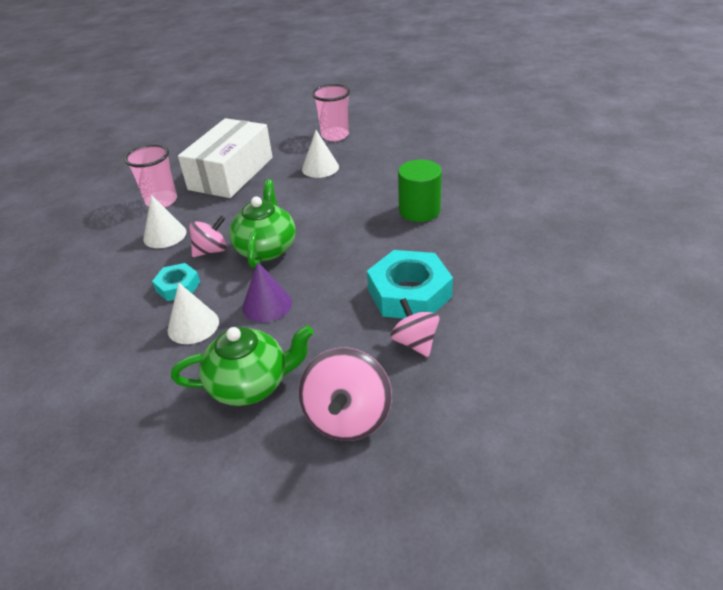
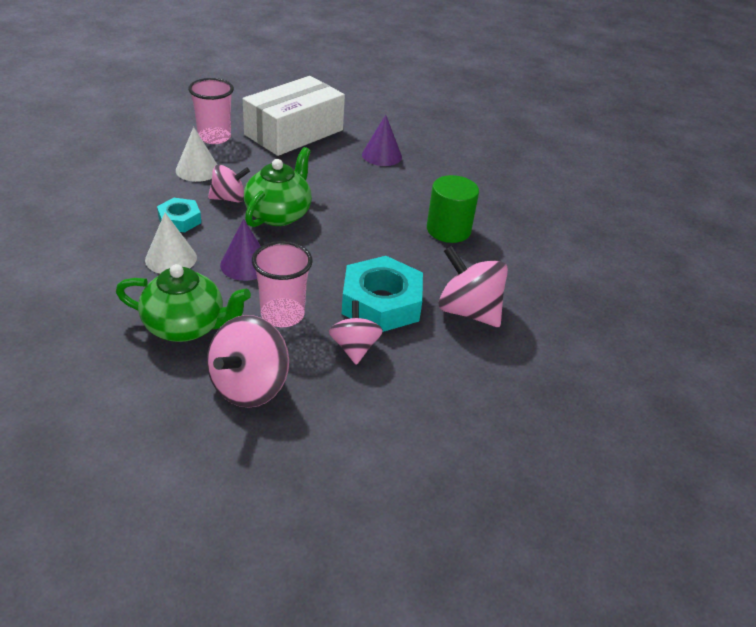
camera: 15 degrees right, 0 degrees up
(320, 168) = (382, 155): white cone -> purple cone
(335, 135) = (419, 128): pink cup -> pink cup (282, 315)
(485, 273) = (468, 311): none -> pink spinning top

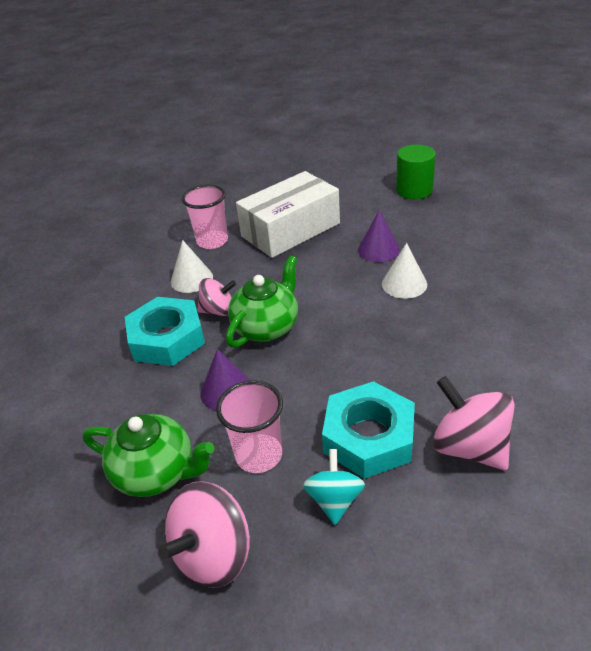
camera: 15 degrees right, 0 degrees up
(171, 258) = (152, 386): white cone -> white cone (404, 284)
(179, 220) = (167, 338): turquoise nut -> turquoise nut, size x1.82
(354, 348) = (334, 500): pink spinning top -> turquoise spinning top
(448, 230) = (448, 338): green cylinder -> green cylinder (414, 190)

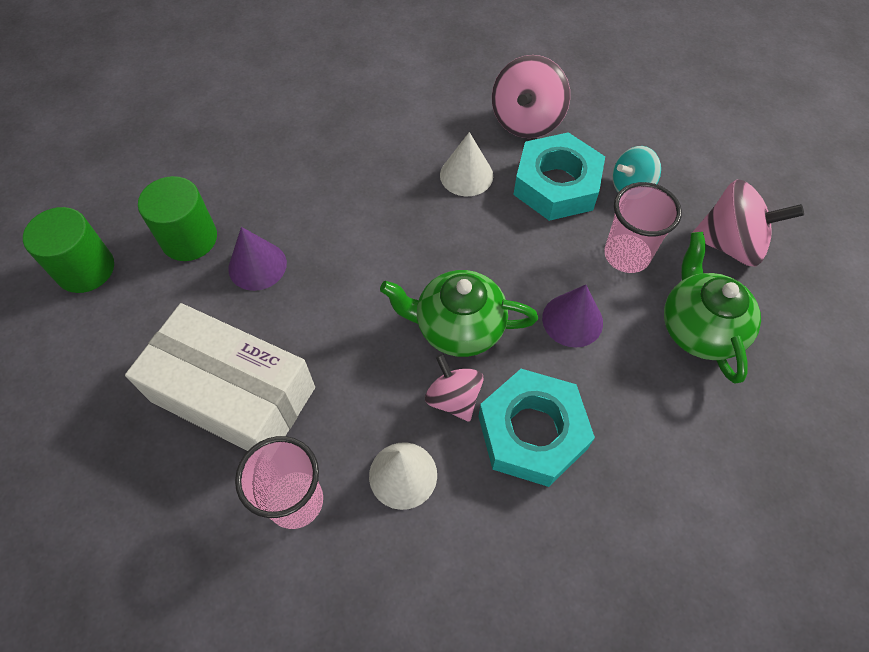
camera: 120 degrees left, 20 degrees up
(404, 284) = (323, 219): white cone -> white cone (466, 175)
(418, 226) = (189, 239): none -> green cylinder

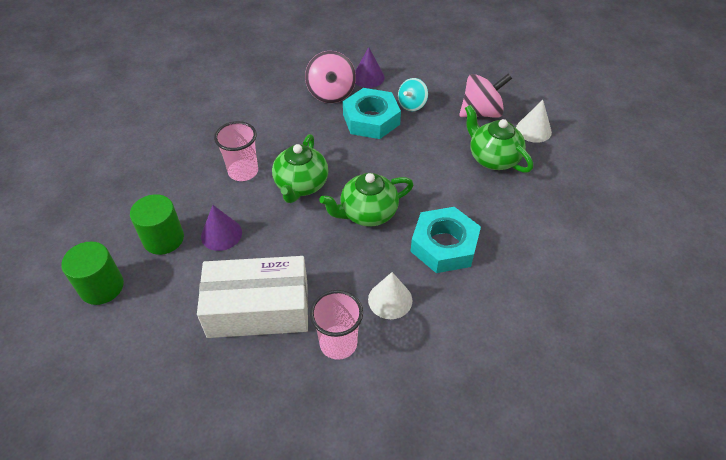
camera: 30 degrees left, 10 degrees down
(398, 242) = (301, 185): none -> green teapot
(453, 398) = (390, 249): pink spinning top -> none
(466, 175) = (316, 134): white cone -> white cone (533, 130)
(572, 320) = (427, 182): purple cone -> purple cone (368, 77)
(626, 255) = (433, 139): pink cup -> pink cup (243, 171)

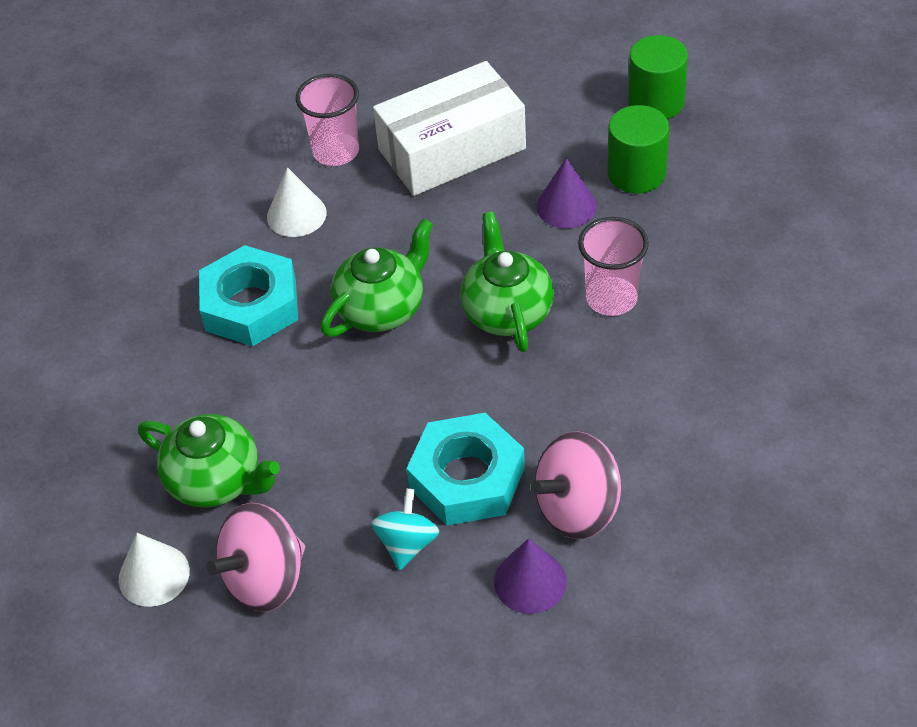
camera: 160 degrees right, 0 degrees up
(331, 93) = (578, 508): pink spinning top -> pink spinning top turned 90 degrees counterclockwise

